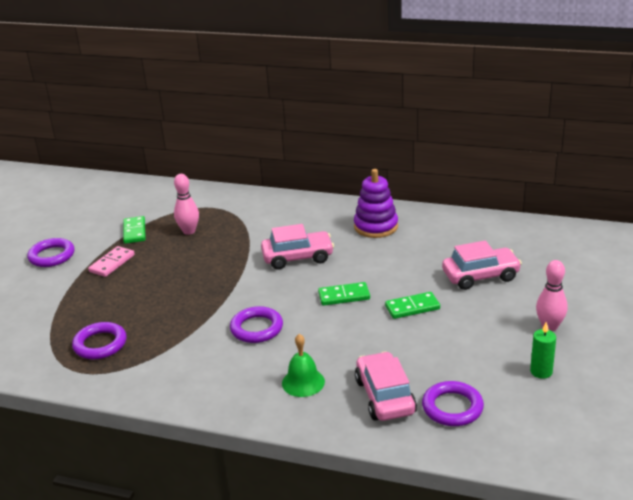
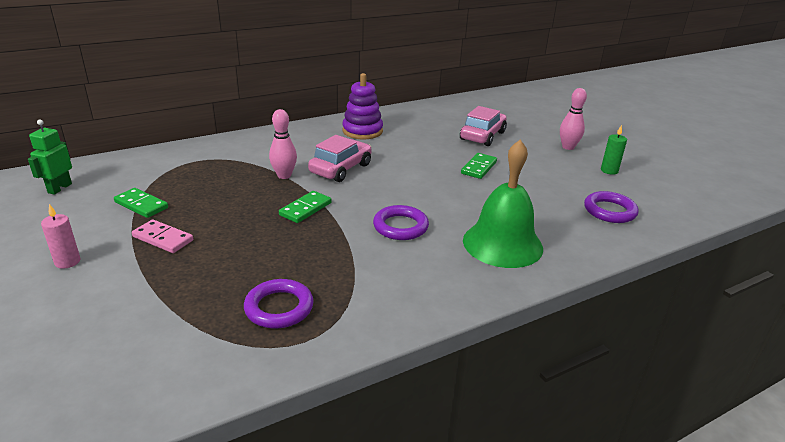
camera: 50 degrees left, 0 degrees up
(52, 256) = (67, 262): purple ring -> pink candle
(112, 198) = (59, 188): none -> green robot
(112, 263) = (163, 238): pink domino -> pink domino turned 45 degrees counterclockwise
(189, 231) = (204, 185): pink bowling pin -> pink bowling pin (284, 176)
(303, 382) = (502, 244): green bell -> green bell, size x1.87
(344, 296) = (422, 179): green domino -> green domino (305, 209)
(384, 396) = (565, 225): pink car -> none

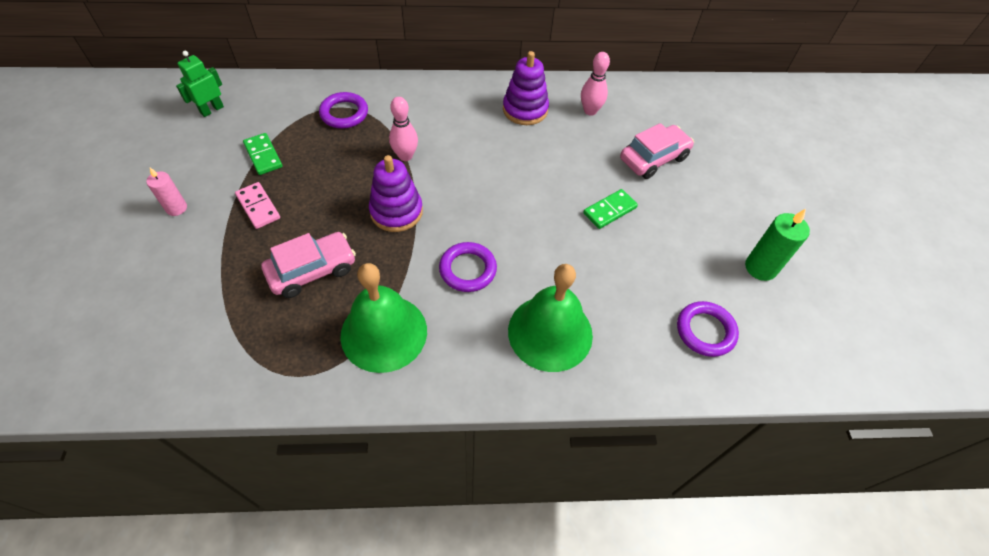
camera: 25 degrees right, 25 degrees up
(279, 308) = (301, 329): purple ring -> purple ring (344, 113)
(305, 209) = (396, 211): green domino -> purple stacking toy
(341, 169) = (465, 164): pink car -> pink car (312, 270)
(362, 285) = (384, 333): none -> green bell
(568, 147) = (742, 211): pink bowling pin -> pink bowling pin (590, 111)
(609, 171) = (760, 268): green candle -> green candle, size x1.54

